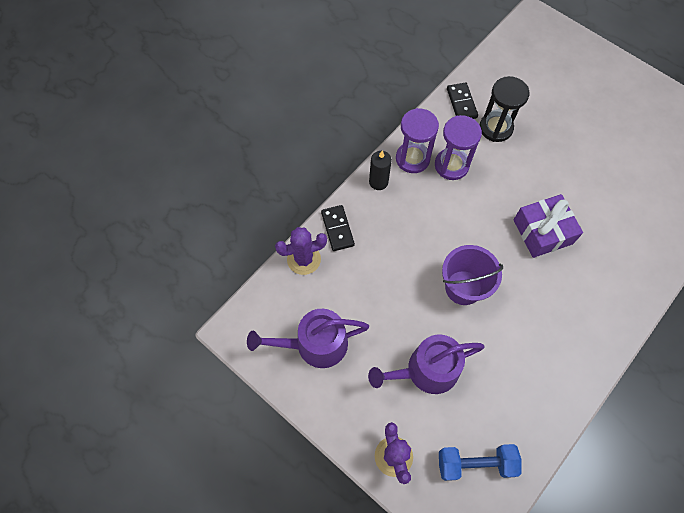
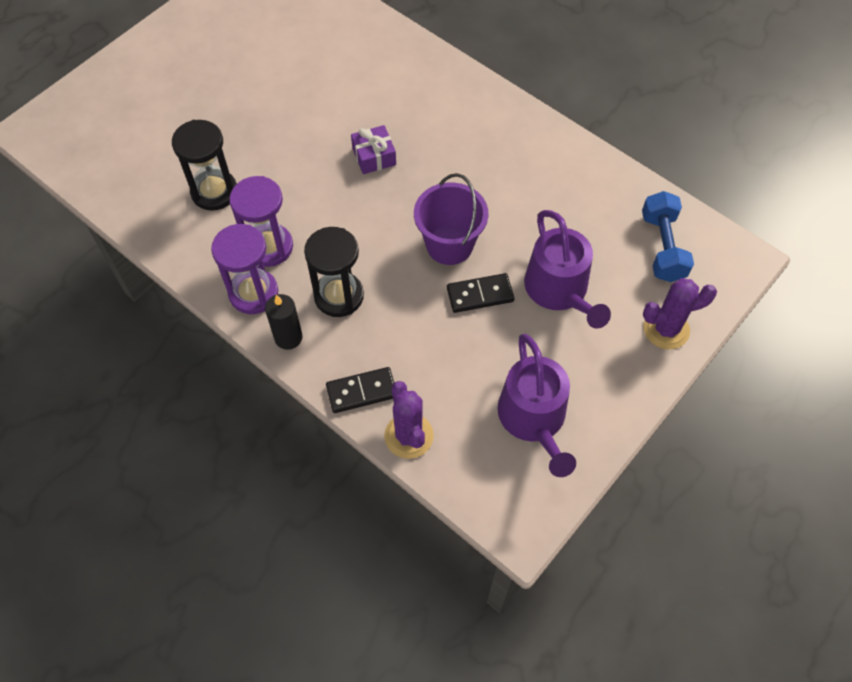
camera: 90 degrees left, 5 degrees down
(413, 212) = (339, 296): none -> black hourglass
(461, 103) = (167, 229): black domino -> black domino (480, 295)
(542, 232) = (374, 156): purple gift -> purple gift, size x0.63

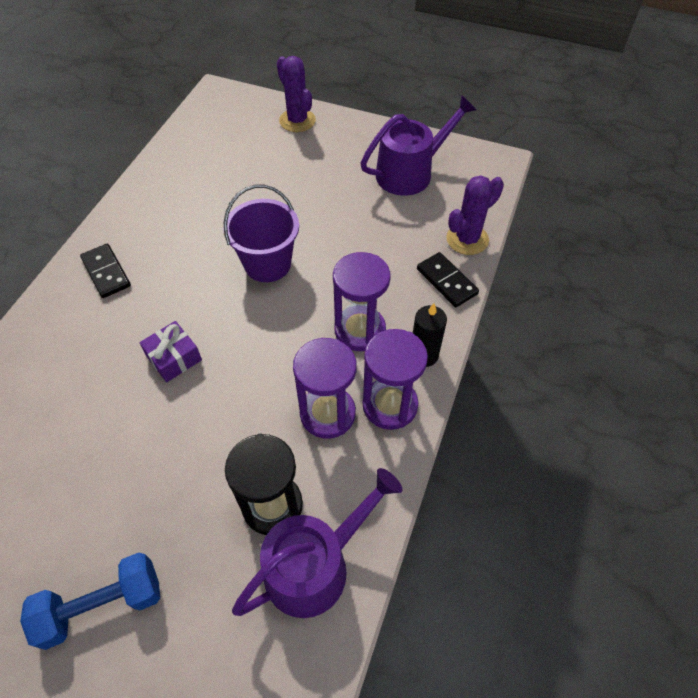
camera: 110 degrees left, 5 degrees down
(339, 296) = (360, 330): black hourglass -> purple hourglass
(480, 295) = (313, 230): black domino -> black domino (106, 272)
(559, 290) = (287, 182): purple watering can -> purple watering can (315, 565)
(662, 247) = (220, 134): blue dumbbell -> blue dumbbell (102, 605)

